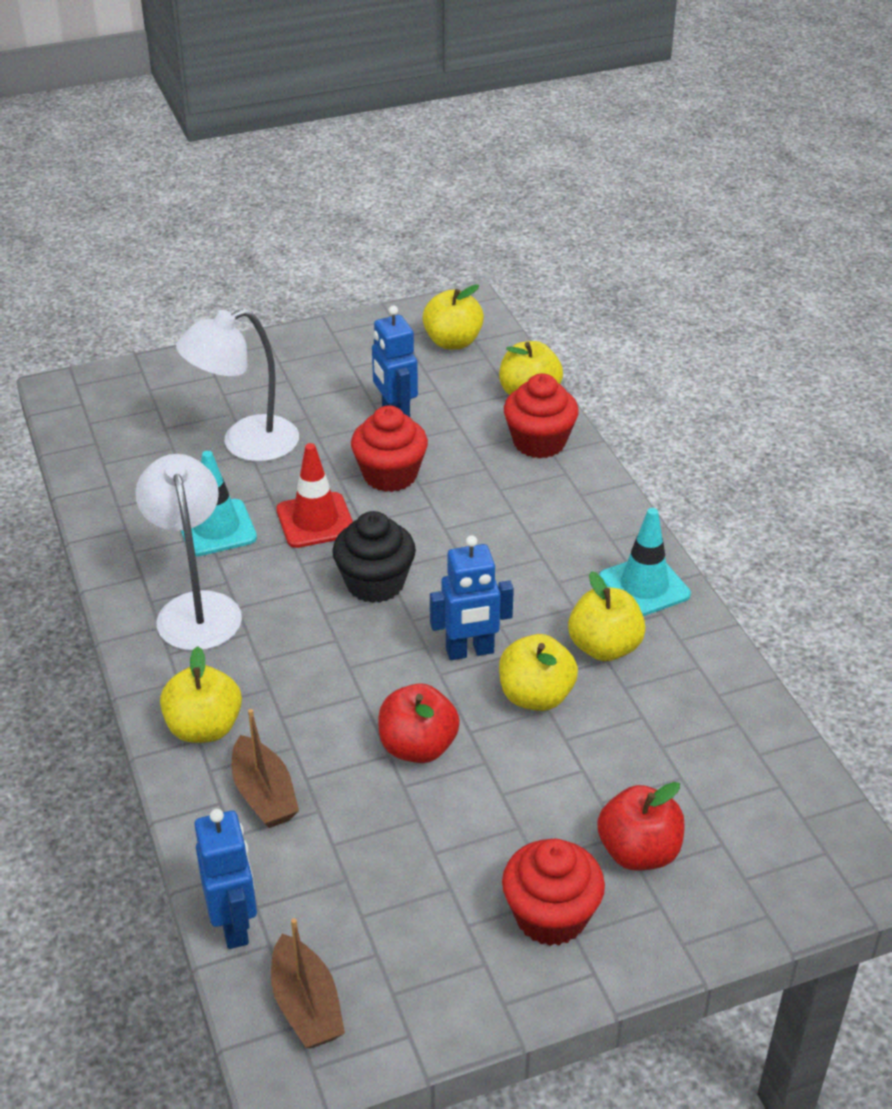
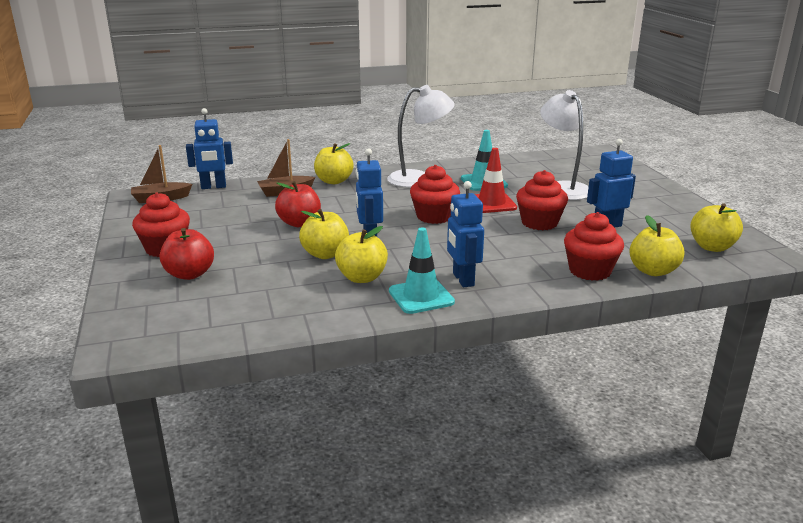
camera: 95 degrees right, 15 degrees down
(375, 583) = (434, 216): black cupcake -> red cupcake
(587, 550) = (463, 279): none -> blue robot

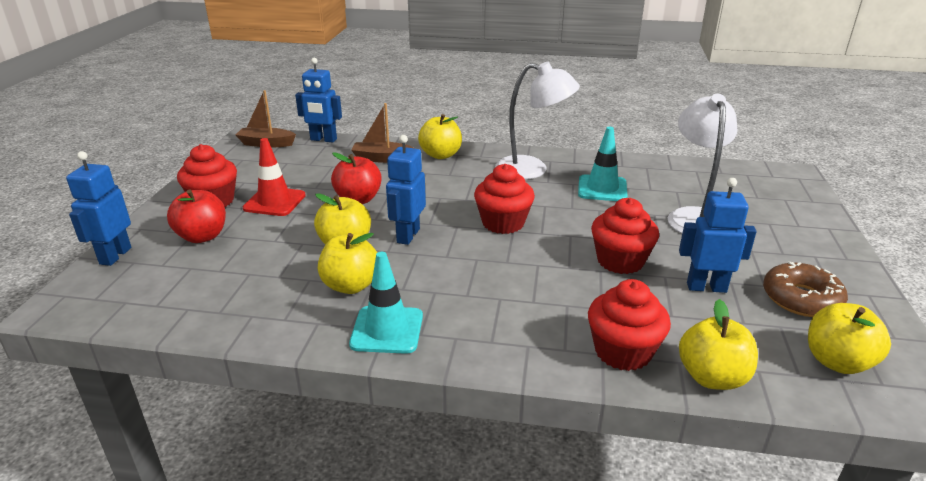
camera: 25 degrees right, 5 degrees up
(463, 279) = (454, 319): blue robot -> blue robot (115, 256)
(491, 203) = (585, 220): red traffic cone -> red traffic cone (274, 202)
(666, 220) = (801, 299): none -> brown donut

